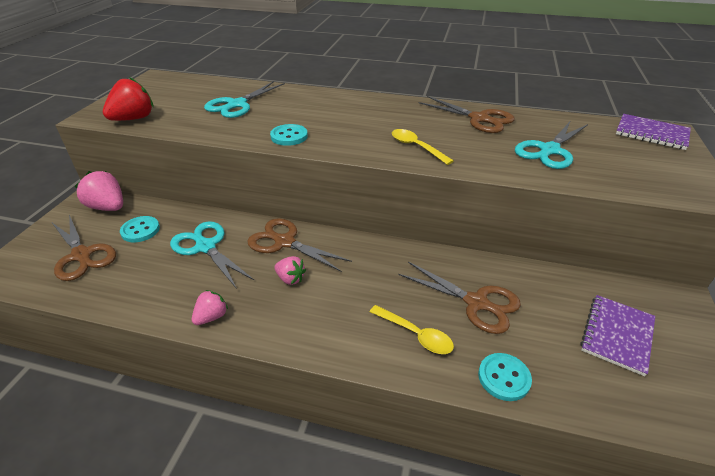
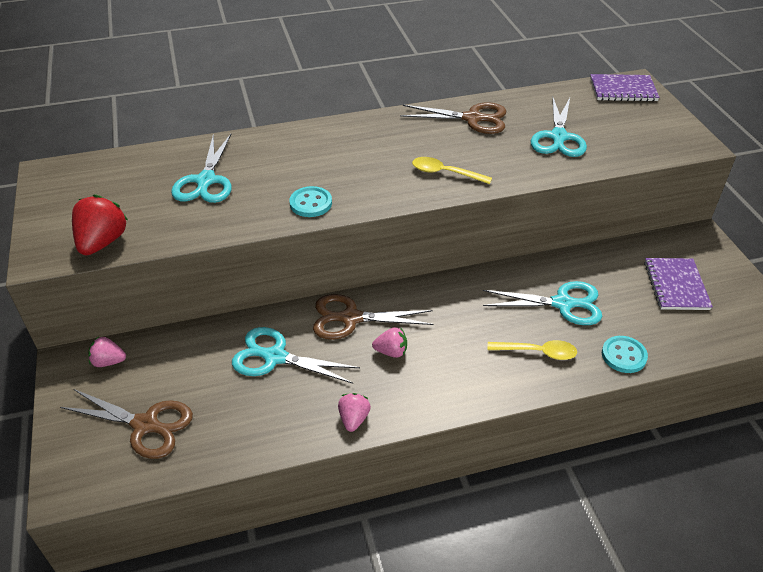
camera: 30 degrees left, 5 degrees up
(108, 207) = (108, 361): pink strawberry -> pink strawberry, size x0.60
(140, 230) = (181, 370): turquoise button -> none
(477, 303) = (563, 304): brown scissors -> turquoise scissors

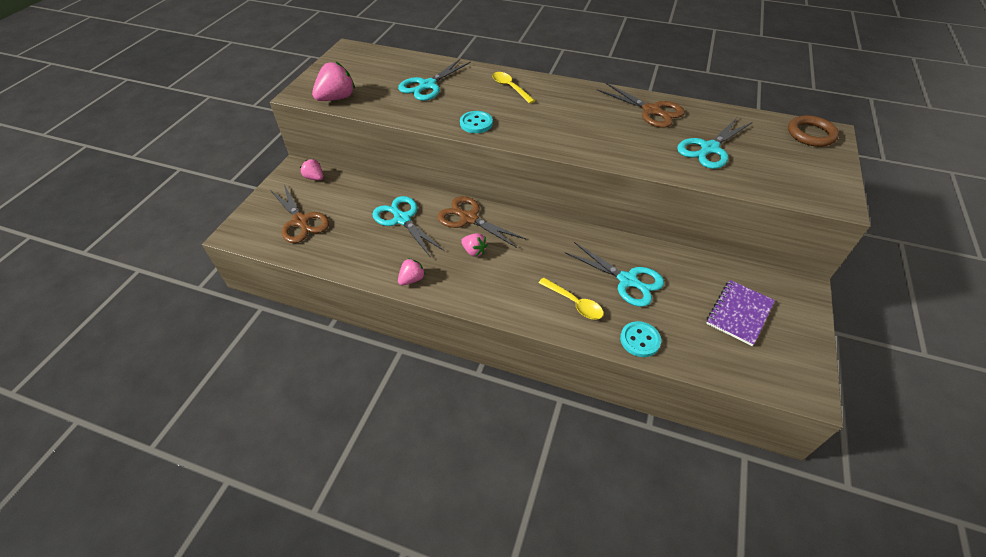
camera: 35 degrees right, 5 degrees up
(102, 242) = (337, 98): red strawberry -> pink strawberry
(445, 173) = (589, 140): yellow spoon -> yellow spoon (510, 88)
(623, 90) = (811, 134): purple notebook -> brown ring

